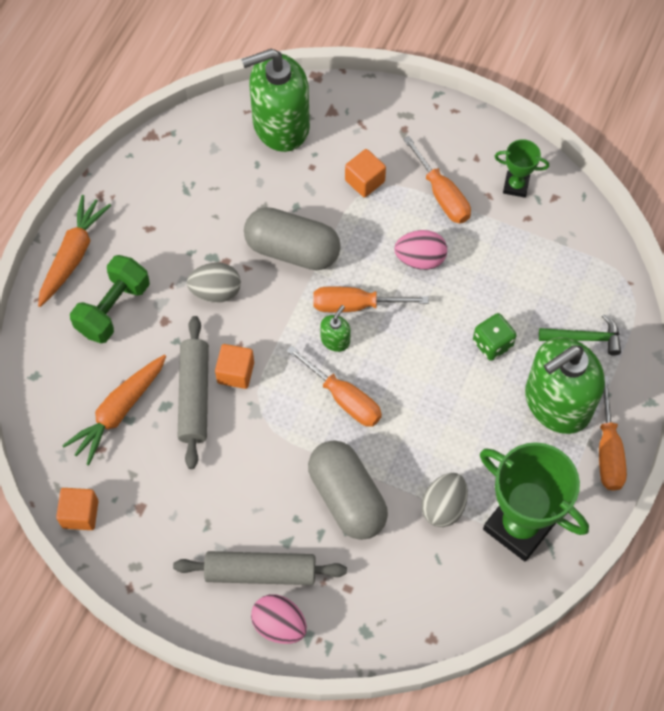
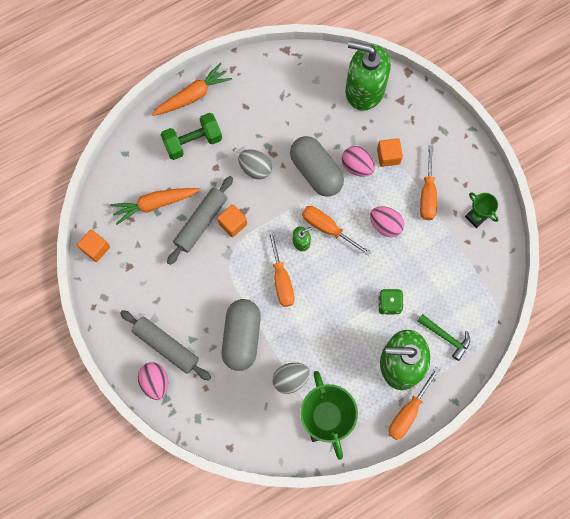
camera: 35 degrees right, 10 degrees up
(336, 214) = (357, 166): none -> pink egg

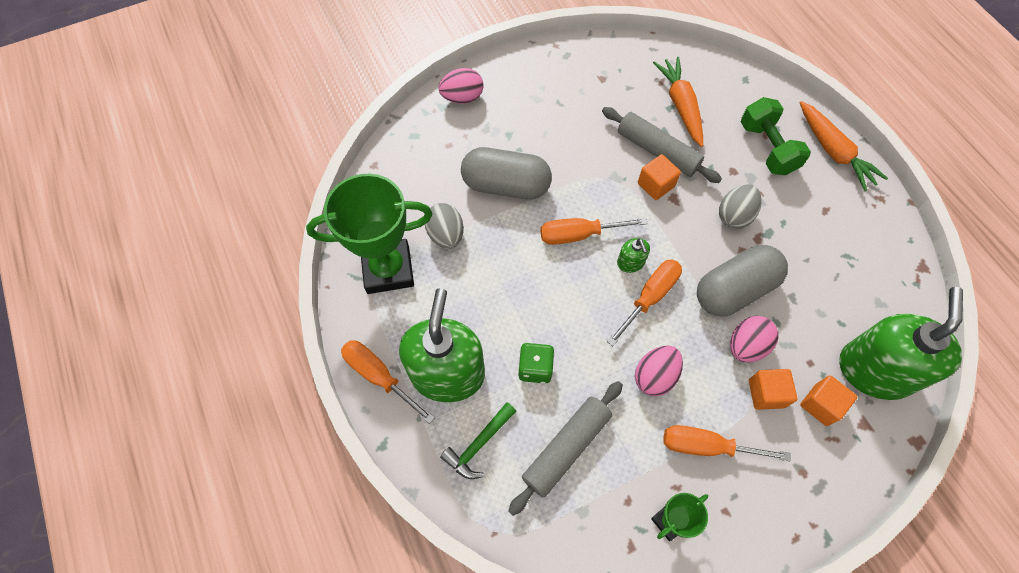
camera: 95 degrees right, 10 degrees down
(96, 248) = (625, 49): orange cube -> orange cube (821, 405)
(166, 346) = (503, 109): grey rolling pin -> grey rolling pin (566, 448)

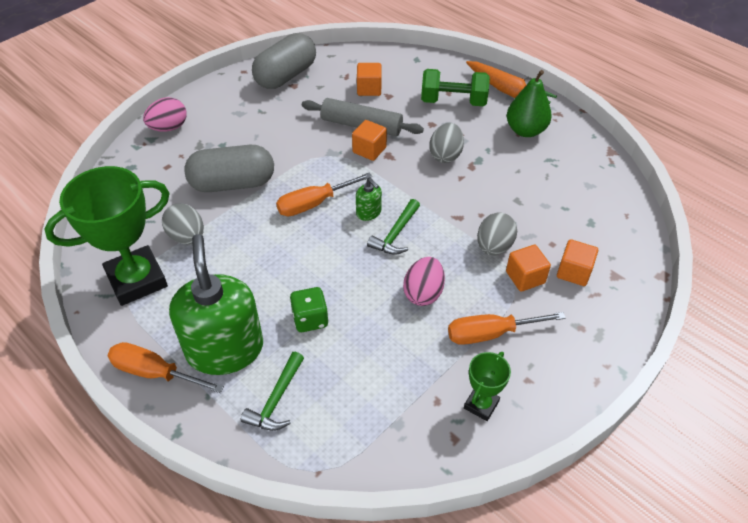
camera: 20 degrees left, 15 degrees down
(566, 448) = (363, 376): grey rolling pin -> none
(649, 297) = (395, 234): orange screwdriver -> green hammer
(680, 105) = (369, 89): orange carrot -> orange cube
(734, 290) = (467, 208): grey capsule -> grey capsule (286, 76)
(746, 346) = (494, 247): pink egg -> grey egg
(767, 148) = (453, 101): green dumbbell -> green dumbbell turned 45 degrees counterclockwise
(834, 210) = (525, 130): none -> green pear
(874, 370) = (606, 234): green soap dispenser -> none

